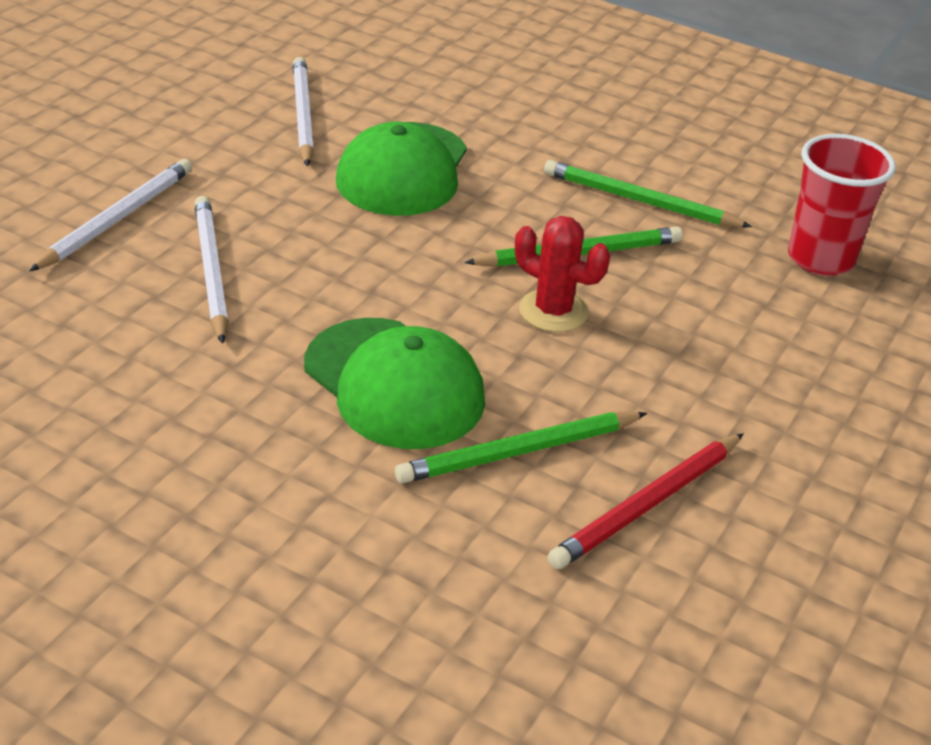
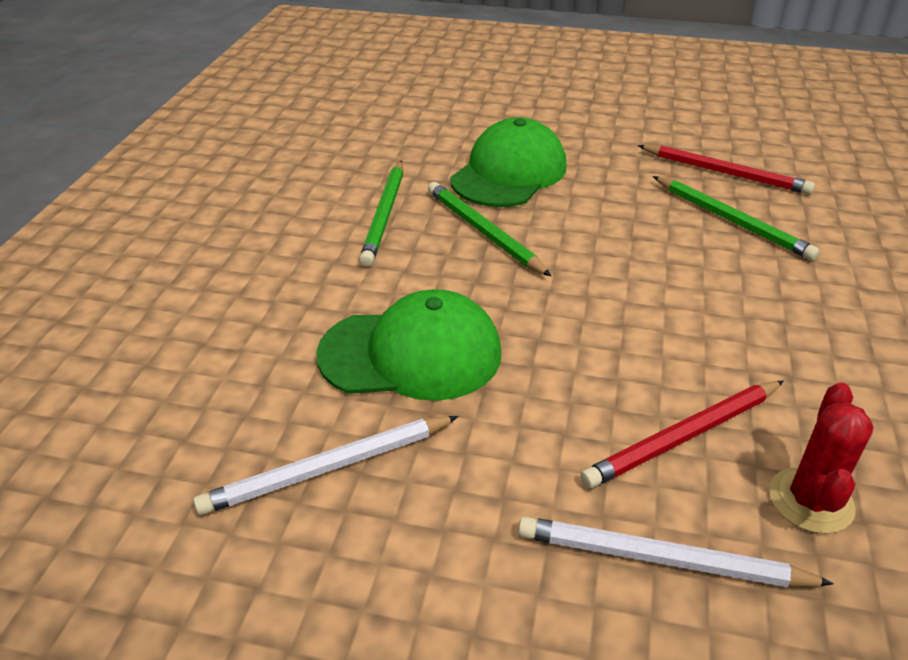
camera: 105 degrees left, 0 degrees up
(211, 271) = (684, 436): white pencil -> red pencil
(394, 384) = (723, 285): green cap -> green cap (509, 173)
(553, 311) = (569, 231): red cactus -> red cactus (810, 500)
(820, 258) = (416, 140): red cup -> none

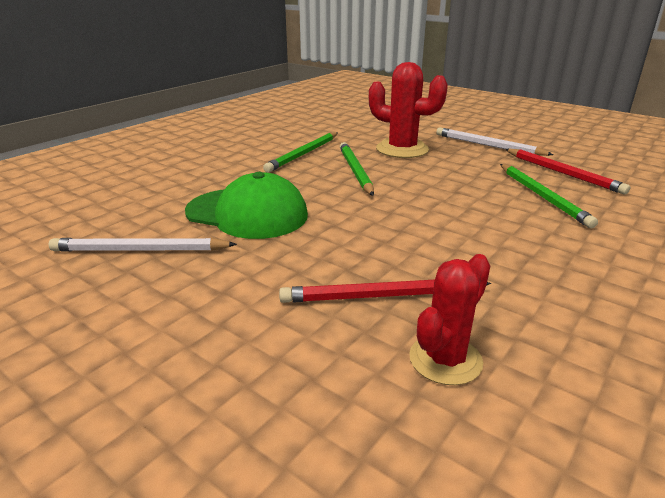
camera: 25 degrees right, 10 degrees down
(509, 173) = (402, 149): green cap -> red cactus
(662, 559) = (290, 355): white pencil -> white pencil (488, 145)

